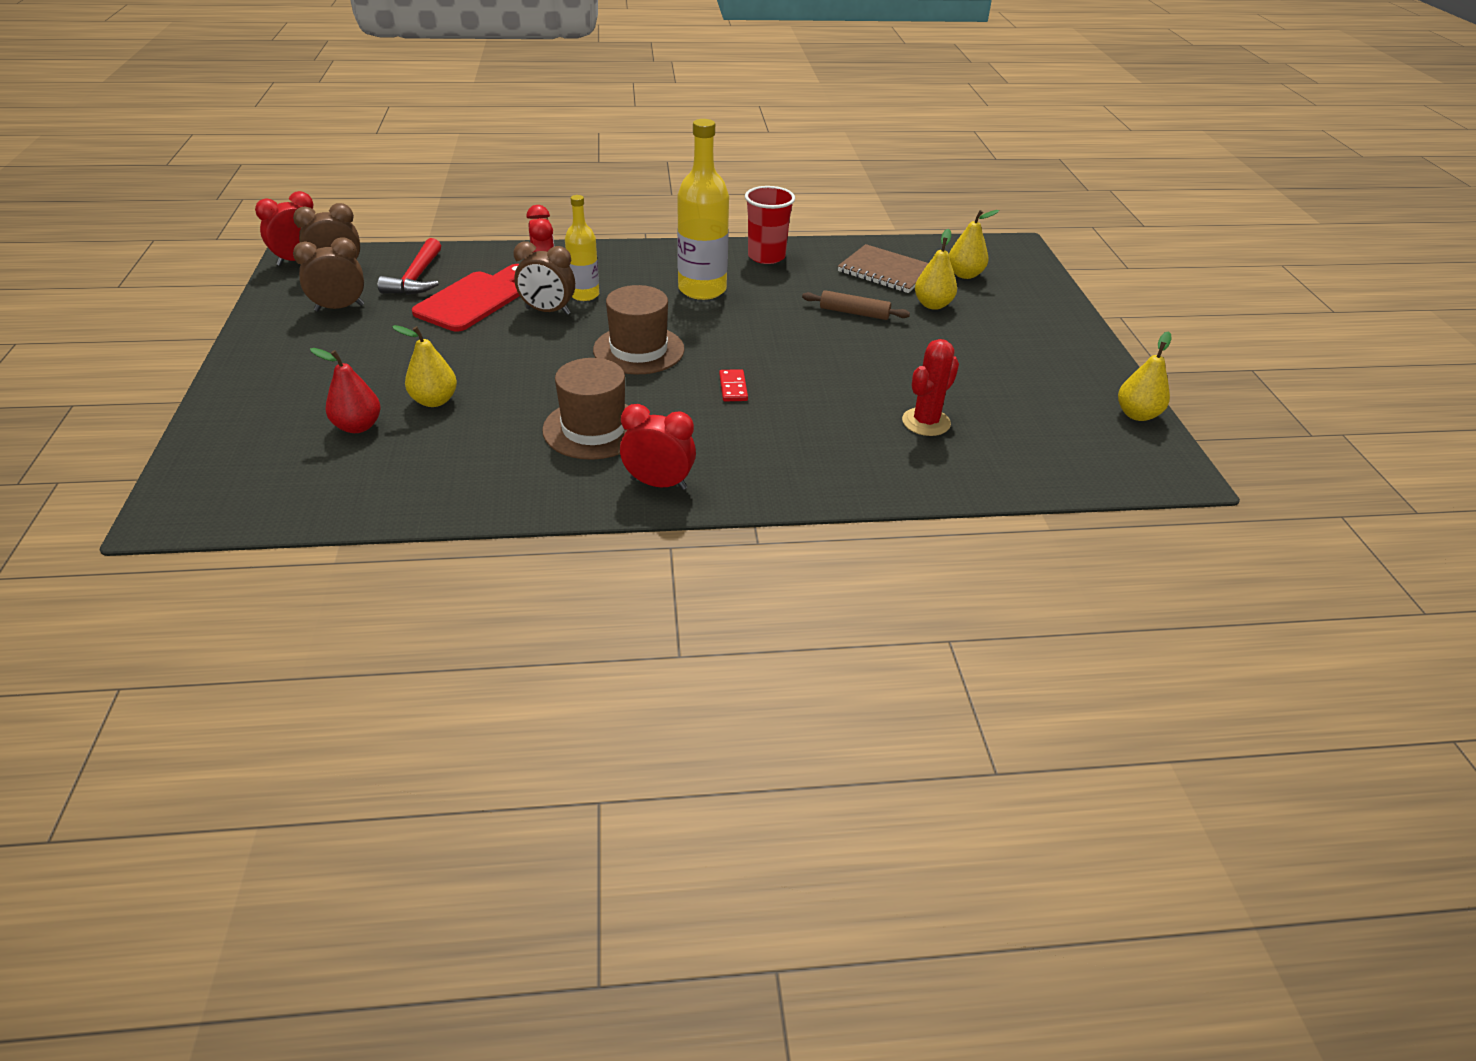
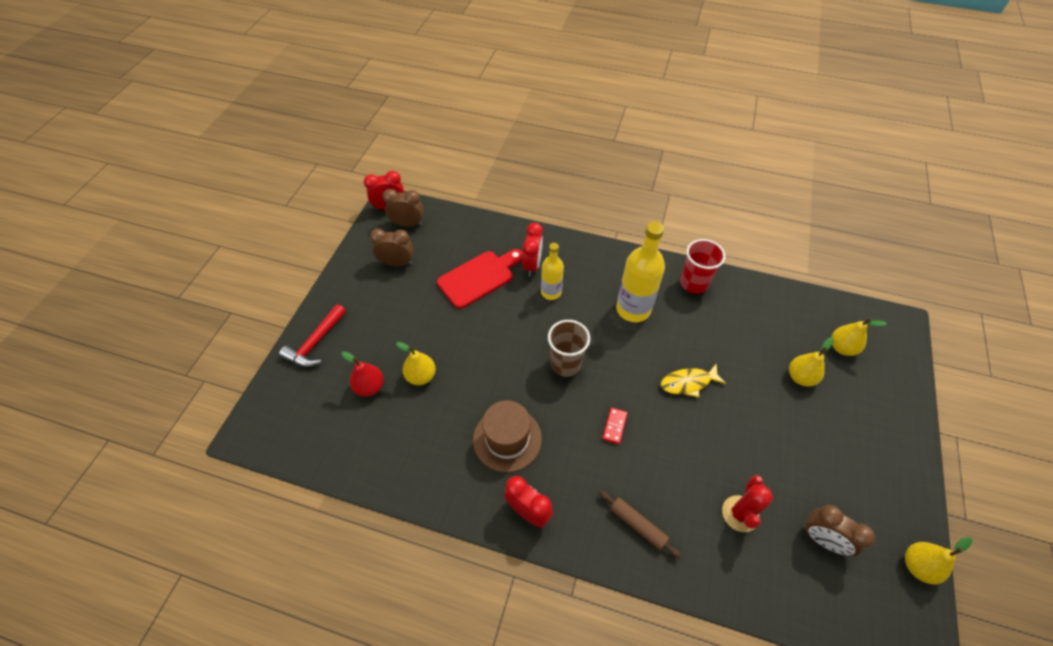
camera: 25 degrees right, 15 degrees up
(416, 278) = (452, 245): red hammer -> red hammer (315, 343)
(548, 311) = (521, 304): brown clock -> brown clock (822, 539)
(638, 350) = (565, 364): brown hat -> brown cup
(805, 334) = (688, 383): none -> yellow fish
(854, 313) = (735, 369): brown rolling pin -> brown rolling pin (637, 525)
(885, 271) = (778, 326): brown notebook -> none
(926, 422) = (740, 513): red cactus -> red cactus turned 45 degrees counterclockwise

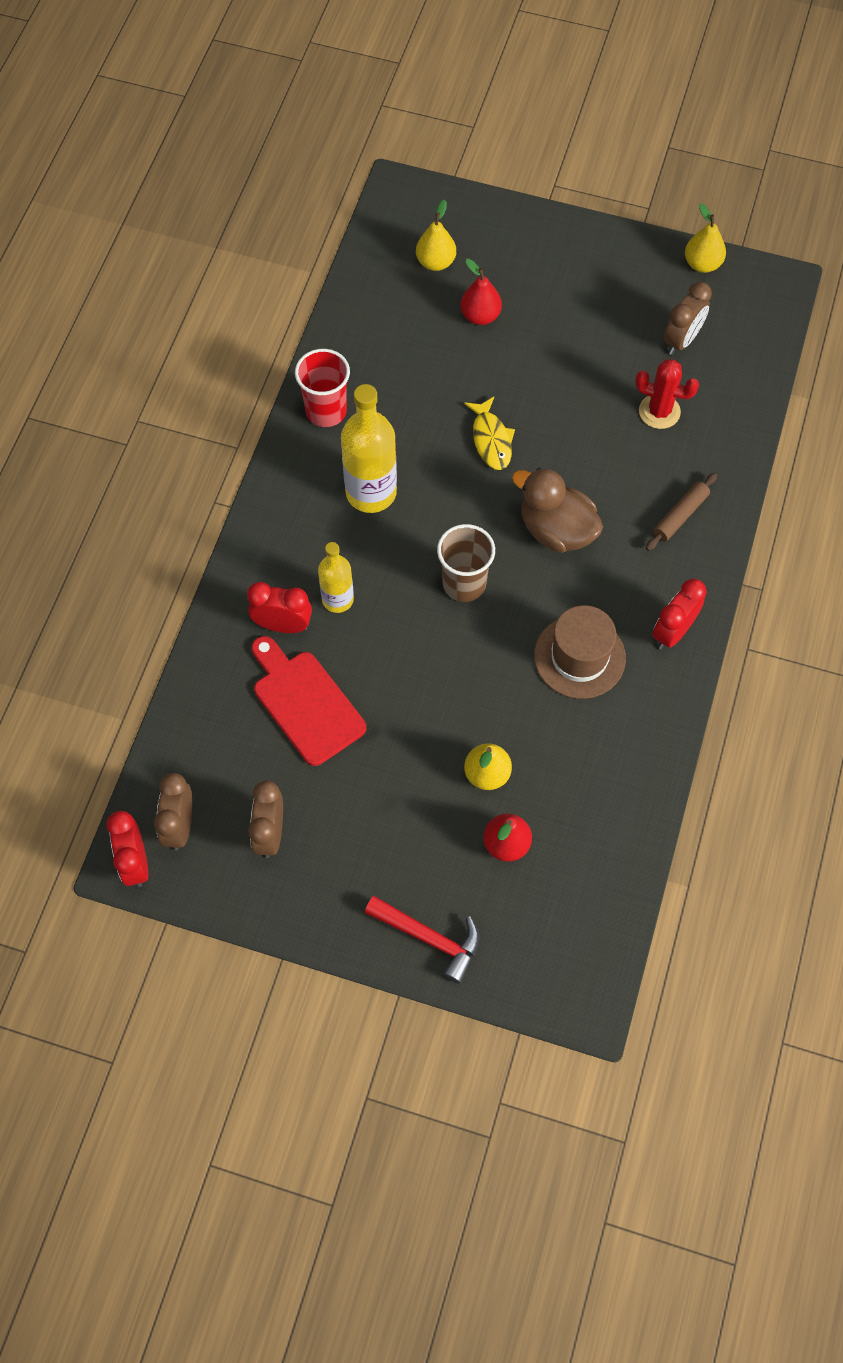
camera: 90 degrees left, 10 degrees up
(614, 426) = (556, 530): red domino -> brown duck
(800, 377) = (480, 316): yellow pear -> red pear

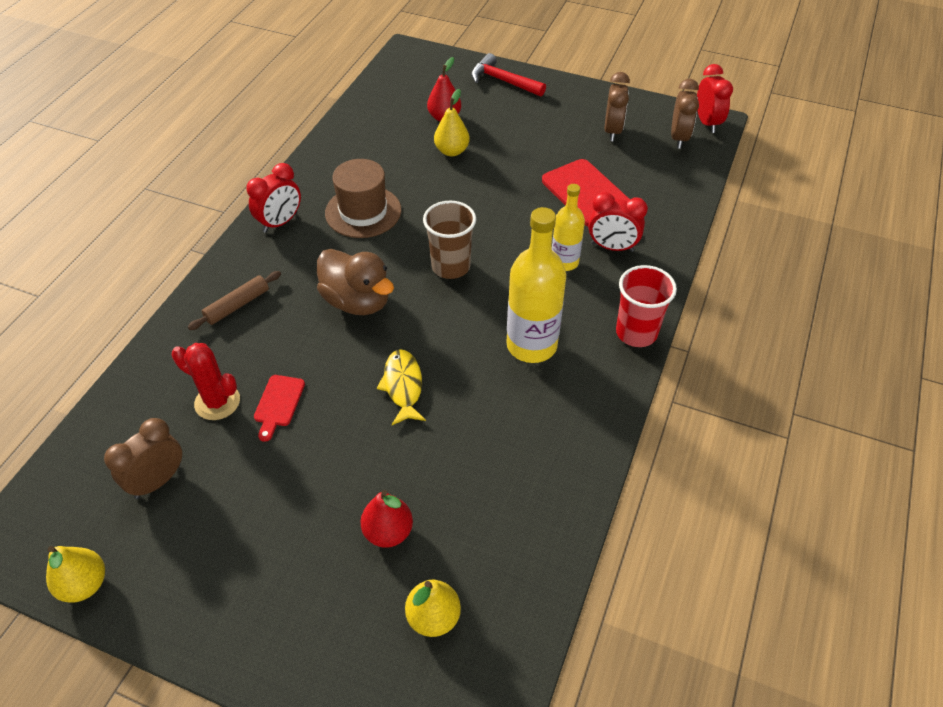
camera: 175 degrees left, 15 degrees down
(326, 411) = (578, 429): red cup -> red cup (636, 332)
(602, 414) = (278, 404): none -> red cutting board

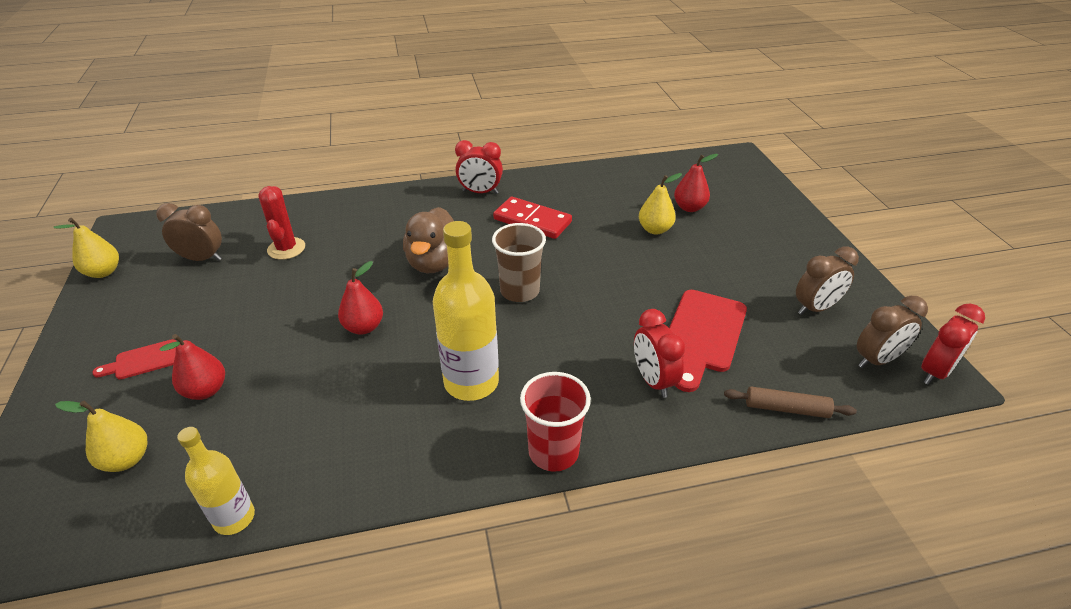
camera: 55 degrees right, 10 degrees down
(237, 305) = (382, 214): brown rolling pin -> brown rolling pin (786, 408)
(278, 404) = (302, 275): red cutting board -> red cutting board (143, 361)
(363, 212) = (532, 221): brown hat -> red domino
(403, 386) = (364, 327): yellow fish -> red pear
(503, 81) = (780, 215): red hammer -> none
(564, 262) = (597, 356): yellow bottle -> yellow bottle (234, 518)

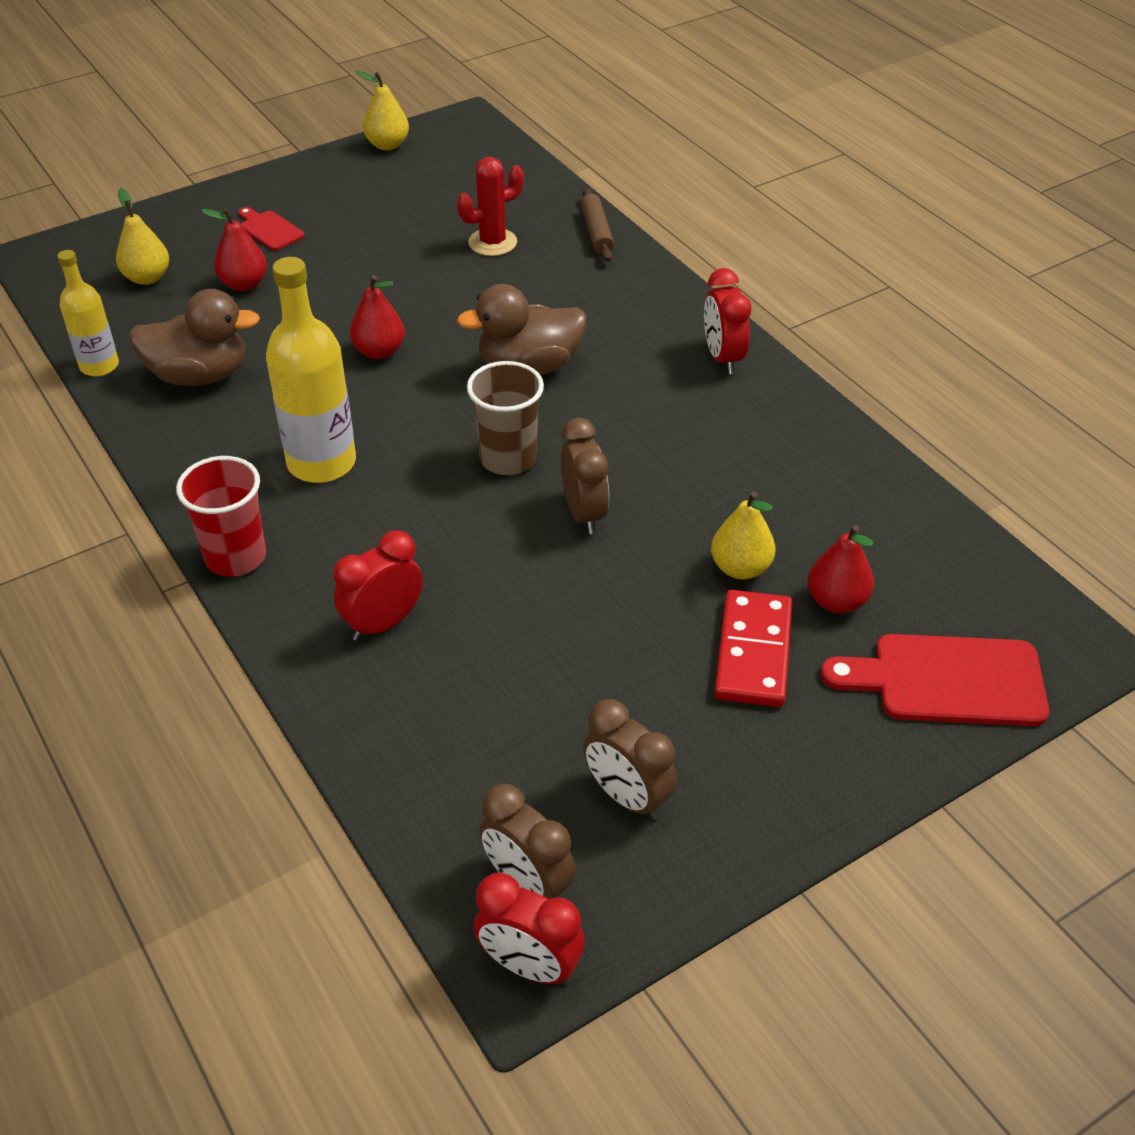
camera: 70 degrees right, 5 degrees up
(202, 258) = (442, 194): brown clock -> brown clock (584, 513)
(310, 441) = (200, 375): none -> brown duck
(532, 221) = (681, 429): red domino -> red domino (753, 652)
(703, 335) = (498, 662): red cutting board -> red cutting board (947, 680)
(786, 408) = (379, 771): brown rolling pin -> brown rolling pin (597, 232)

